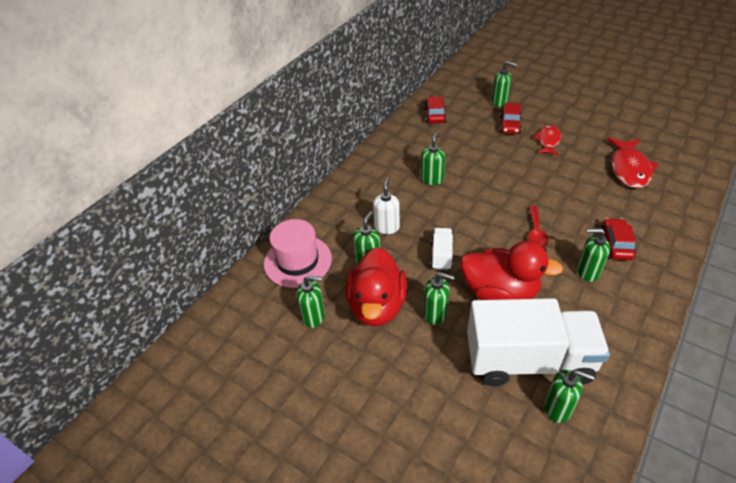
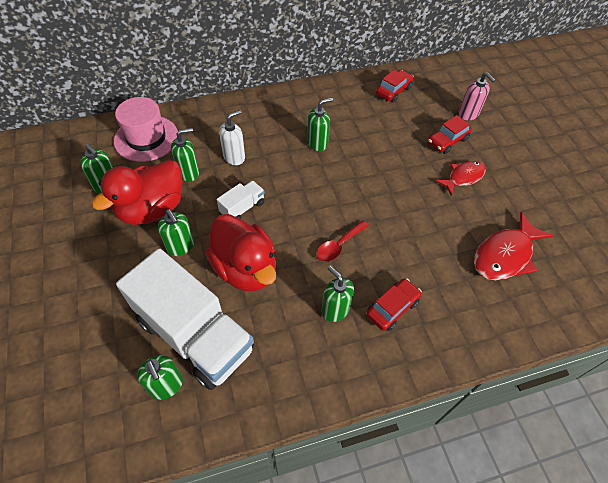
camera: 35 degrees right, 10 degrees up
(500, 102) = (468, 114): green soap dispenser -> pink soap dispenser

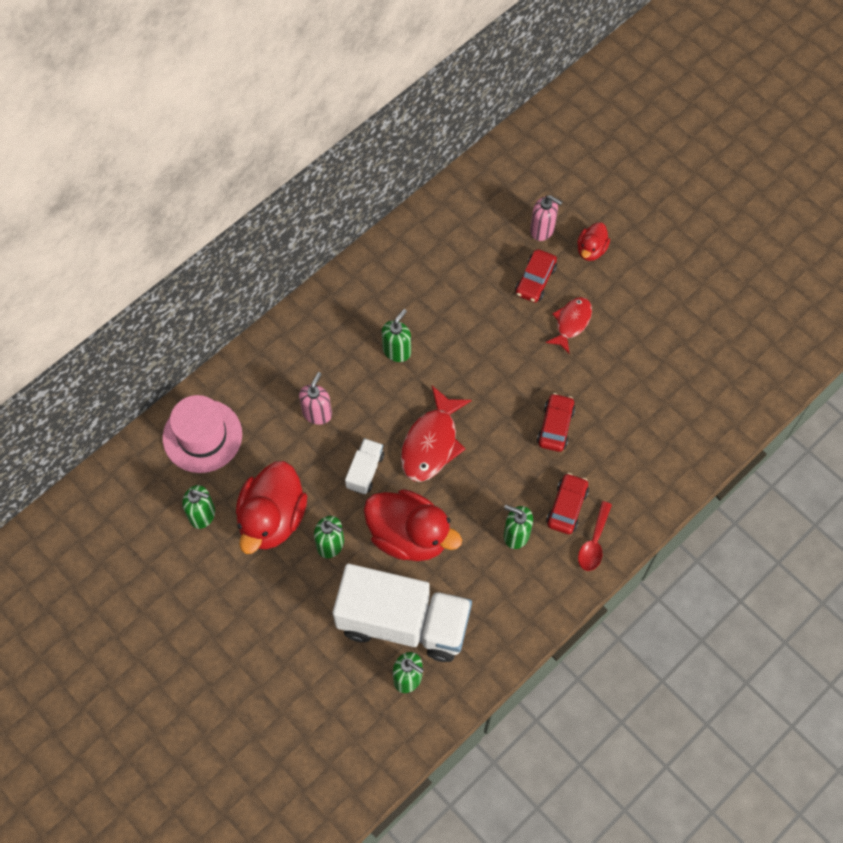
camera: 25 degrees left, 10 degrees up
(189, 172) = (281, 456): green soap dispenser -> none
(234, 157) = (317, 413): white soap dispenser -> pink soap dispenser
(339, 245) = (485, 466): red spoon -> red spoon (594, 542)
(393, 91) = (443, 233): red car -> red car (555, 426)
(501, 139) = (591, 250): none -> red duck
(505, 255) = (647, 398): red fish -> red fish (432, 443)

